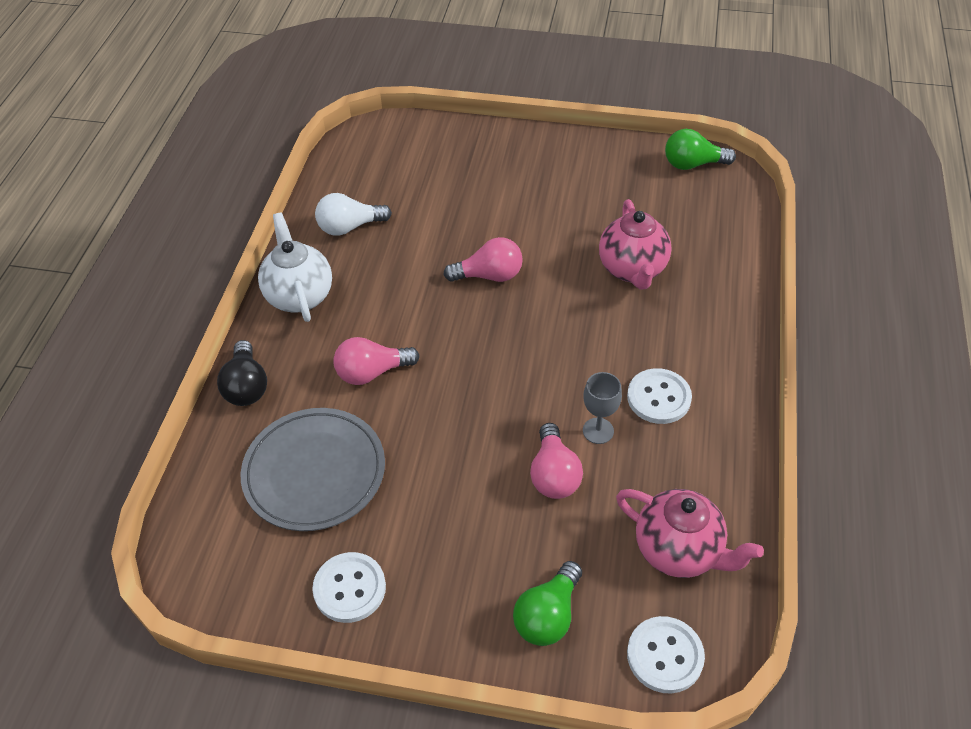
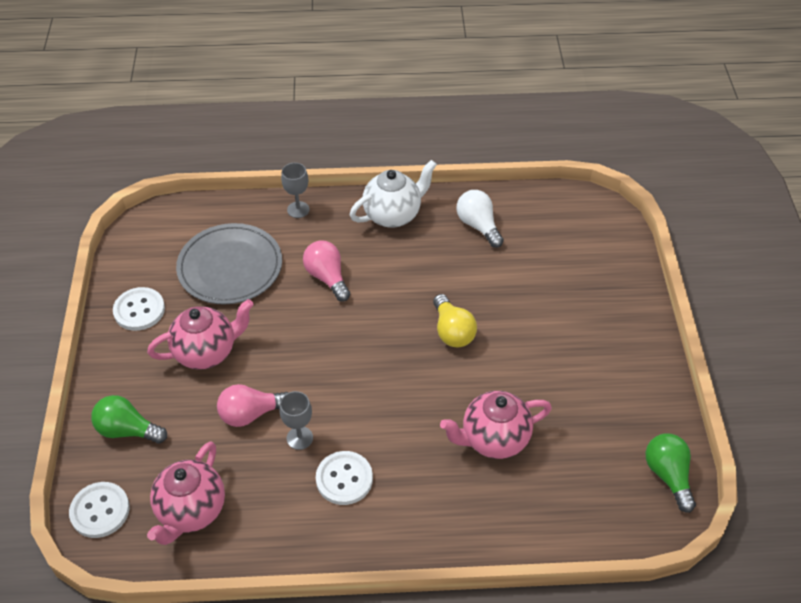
camera: 75 degrees right, 0 degrees up
(246, 386) = (298, 209): black light bulb -> grey goblet
(447, 513) = (206, 352): none -> pink teapot
(489, 275) = (452, 331): pink light bulb -> yellow light bulb

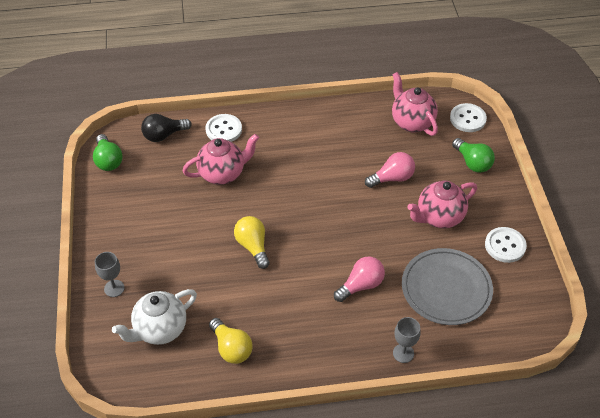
camera: 175 degrees right, 0 degrees up
(127, 430) = (472, 163): green light bulb -> green light bulb turned 45 degrees clockwise
(191, 511) = (412, 122): pink teapot -> pink teapot turned 45 degrees counterclockwise
(299, 438) = (355, 166): grey goblet -> grey goblet (114, 288)
(327, 277) = (361, 285): pink light bulb -> pink light bulb turned 90 degrees counterclockwise
(344, 479) = (320, 145): white button -> white button (224, 130)
(393, 215) = (312, 354): white teapot -> white teapot (160, 329)
(478, 225) = (231, 348): white light bulb -> yellow light bulb
(589, 517) = (164, 135): none -> black light bulb

